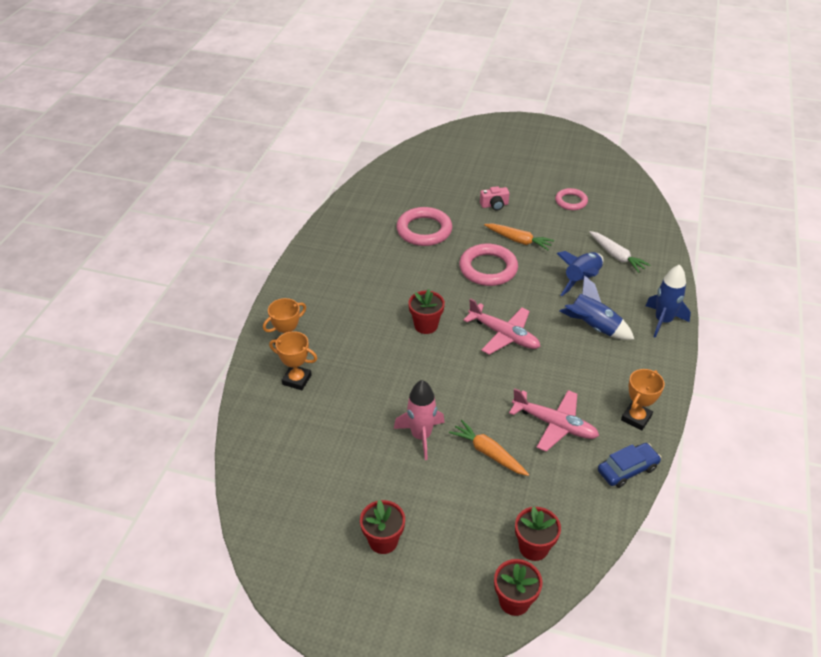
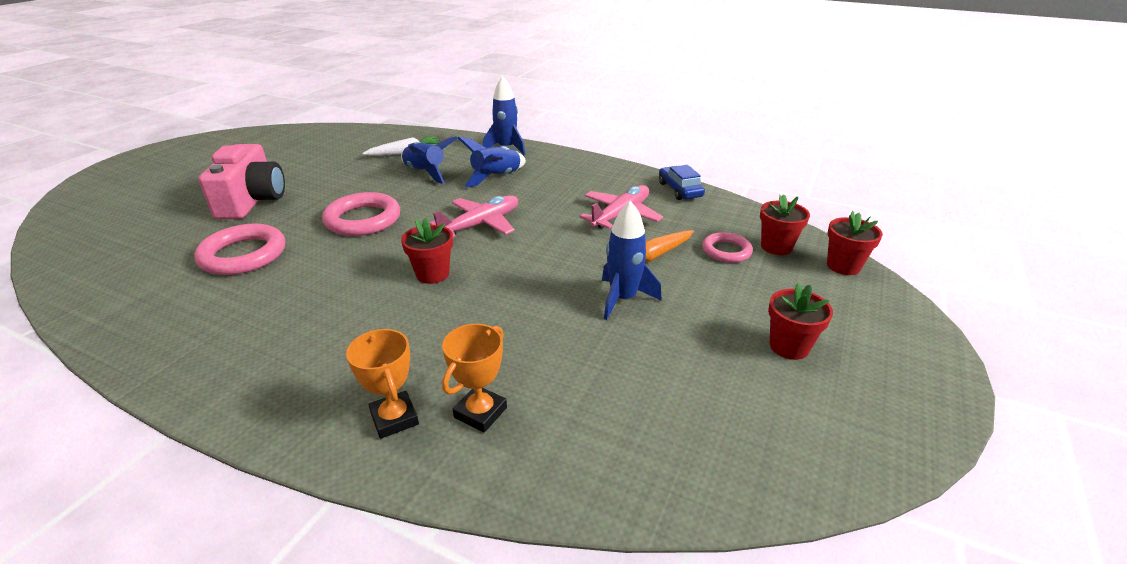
camera: 80 degrees left, 10 degrees down
(421, 436) = (623, 299): pink rocket -> blue rocket
(494, 205) = (252, 201): pink camera -> pink camera, size x2.21
(518, 240) = (332, 195): orange carrot -> none
(571, 201) = (299, 160): pink ring -> pink ring (726, 251)
(636, 418) = (620, 177): orange trophy -> none

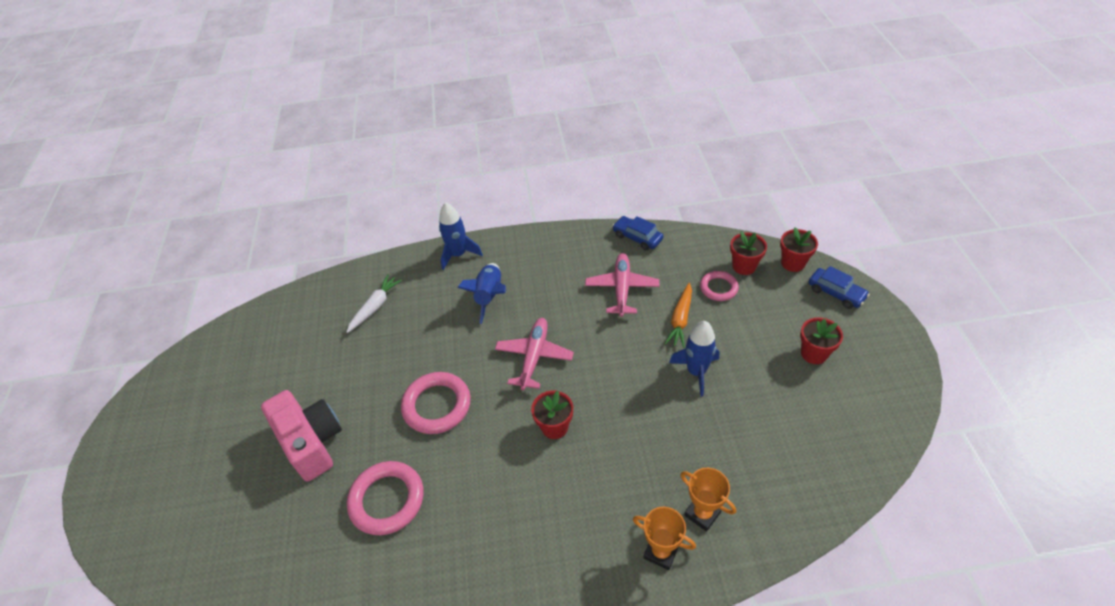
camera: 30 degrees left, 15 degrees up
(425, 173) = (424, 323): blue rocket -> none
(480, 412) = (702, 513): orange trophy -> orange trophy turned 45 degrees counterclockwise
(878, 310) = (836, 293): none -> blue car

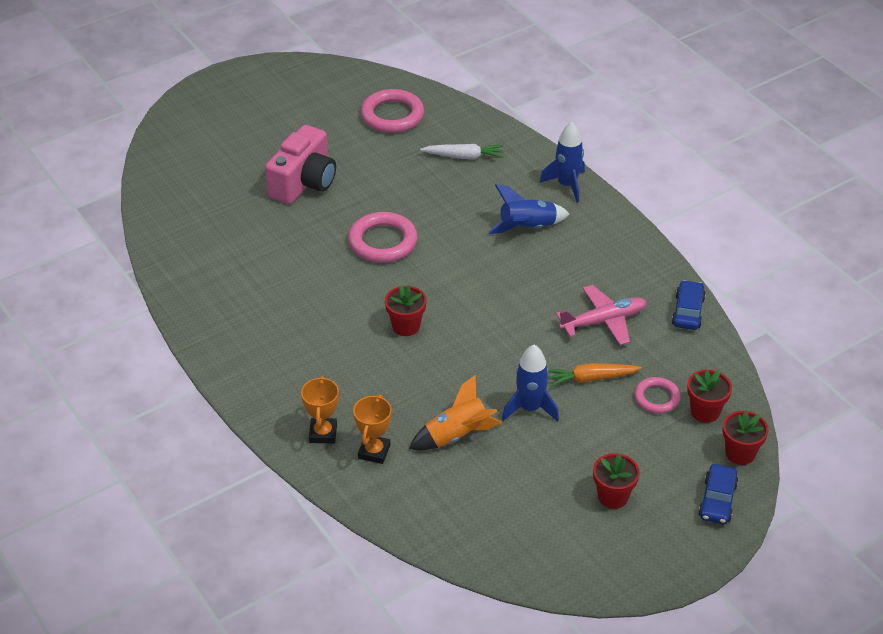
camera: 60 degrees right, 5 degrees down
(387, 500) = (278, 249): pink ring -> pink ring (392, 115)
(534, 357) = (474, 285): pink plane -> none
(707, 437) = (456, 436): none -> orange rocket

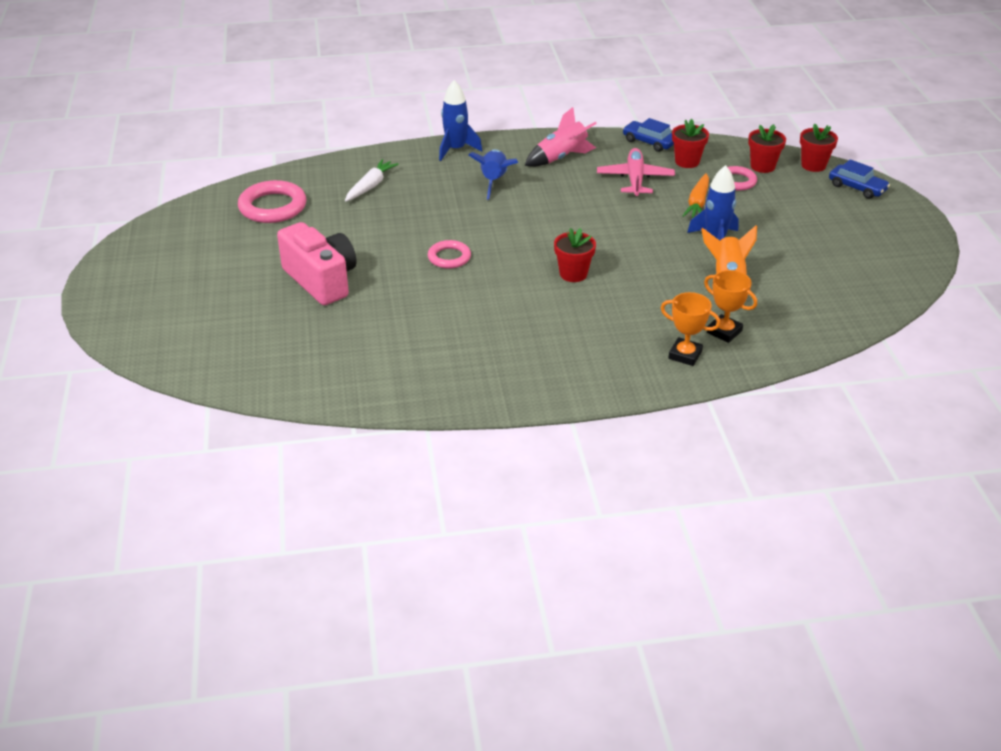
camera: 65 degrees left, 5 degrees down
(383, 242) = (449, 257): pink ring -> pink ring, size x0.60
(606, 258) = (561, 158): none -> pink rocket
(613, 496) = (833, 229): red flower pot -> red flower pot (687, 162)

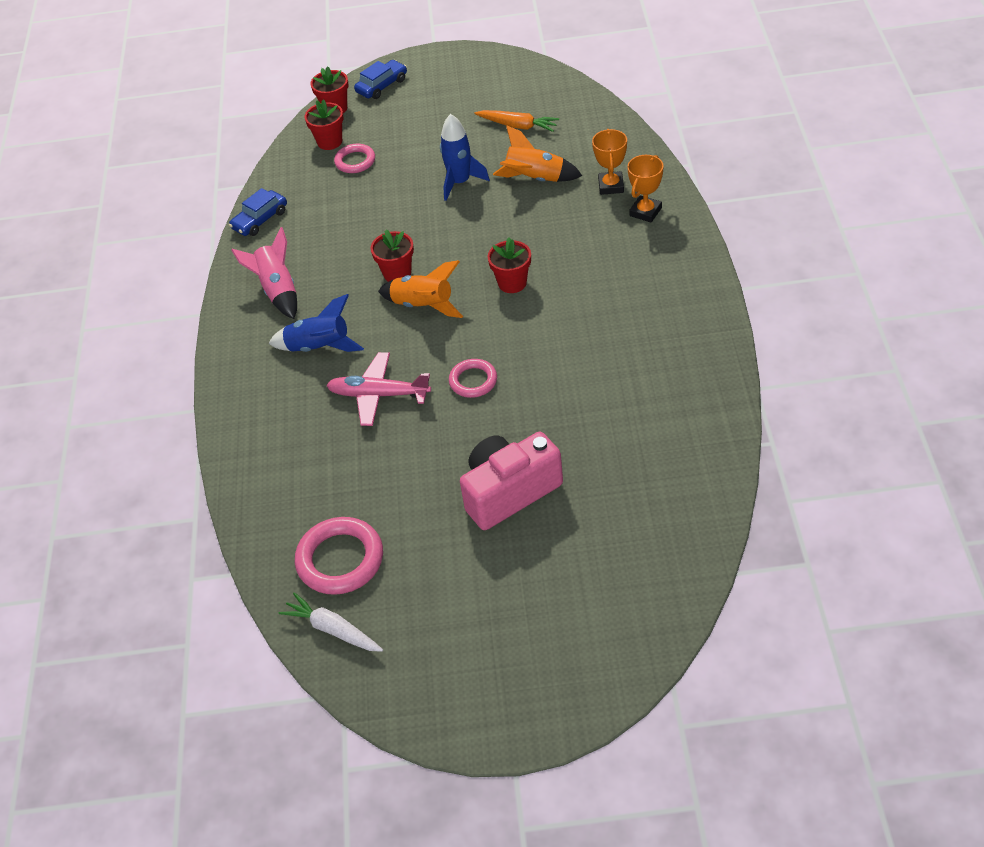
camera: 80 degrees left, 10 degrees up
(370, 186) = (308, 462): white carrot -> white carrot (333, 629)
(456, 149) = (237, 384): blue rocket -> none
(543, 228) = (423, 306): none -> orange rocket
(635, 179) = (337, 233): pink plane -> pink plane (379, 395)
(687, 162) = (309, 193): red flower pot -> red flower pot (397, 273)
(697, 203) = (392, 190): orange carrot -> orange carrot (518, 126)
(724, 332) = (611, 186): orange trophy -> orange trophy turned 45 degrees counterclockwise

